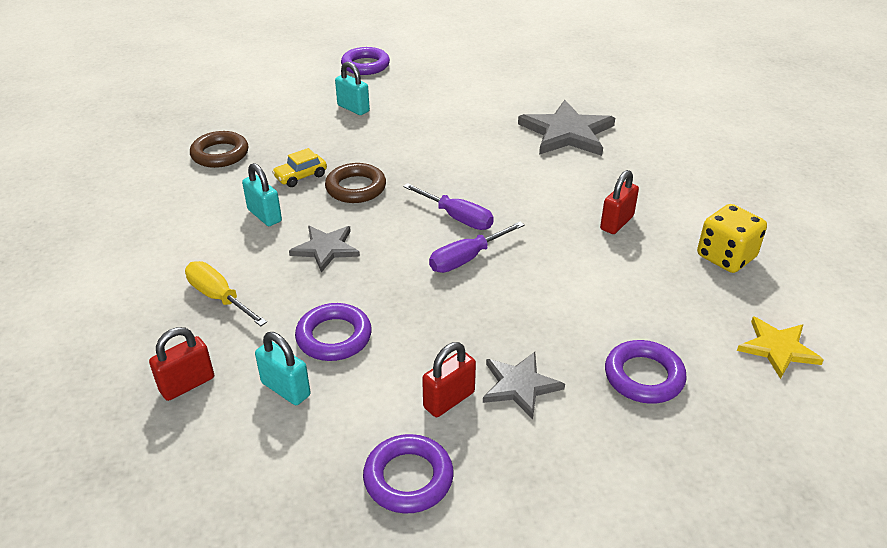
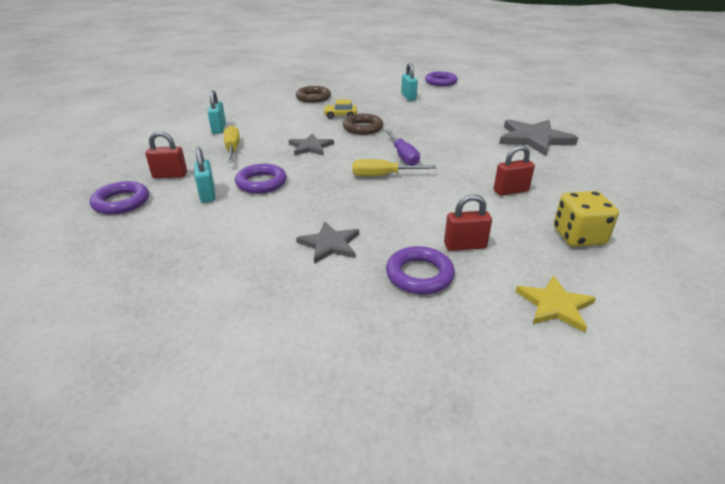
camera: 35 degrees right, 5 degrees down
(264, 215) = (300, 125): turquoise padlock -> turquoise padlock (219, 129)
(408, 478) = (207, 257): purple ring -> purple ring (121, 202)
(449, 400) = (279, 233): red padlock -> red padlock (465, 246)
(467, 258) = (383, 176): purple screwdriver -> yellow screwdriver

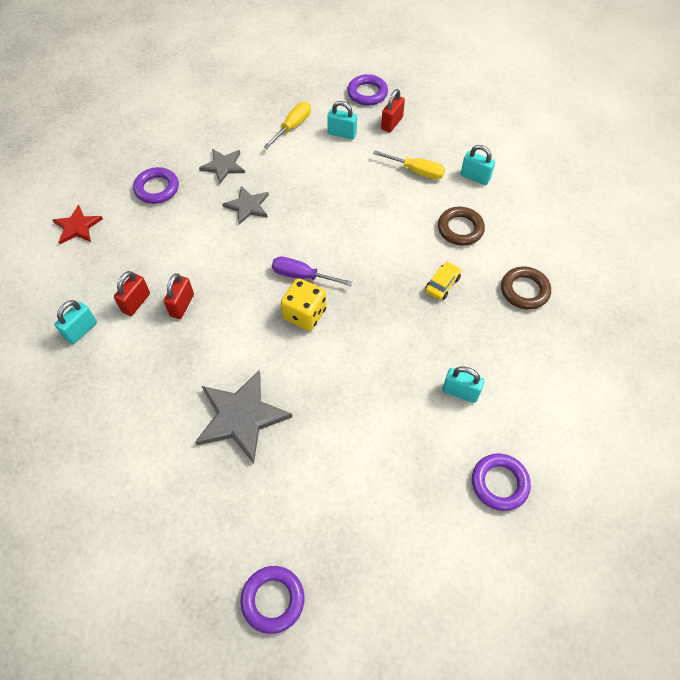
camera: 125 degrees right, 25 degrees up
(261, 183) = (335, 166): purple ring -> purple ring (273, 600)
(310, 147) = (378, 222): grey star -> grey star (247, 206)
(363, 128) = (392, 284): brown ring -> brown ring (460, 229)
(383, 176) = (281, 241): yellow screwdriver -> yellow screwdriver (292, 126)
(465, 246) = (156, 226): red padlock -> red padlock (136, 303)
(555, 305) = (77, 227): yellow star -> red star
(578, 236) = (101, 293): yellow dice -> yellow dice (304, 314)
(621, 226) = (81, 330): none -> turquoise padlock

